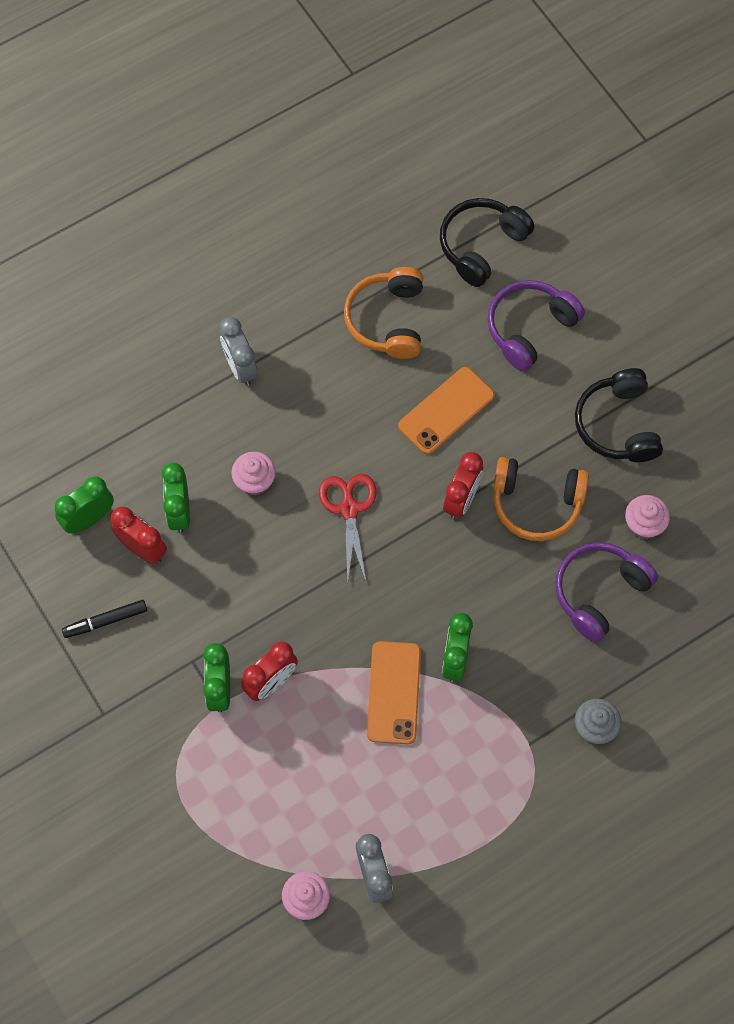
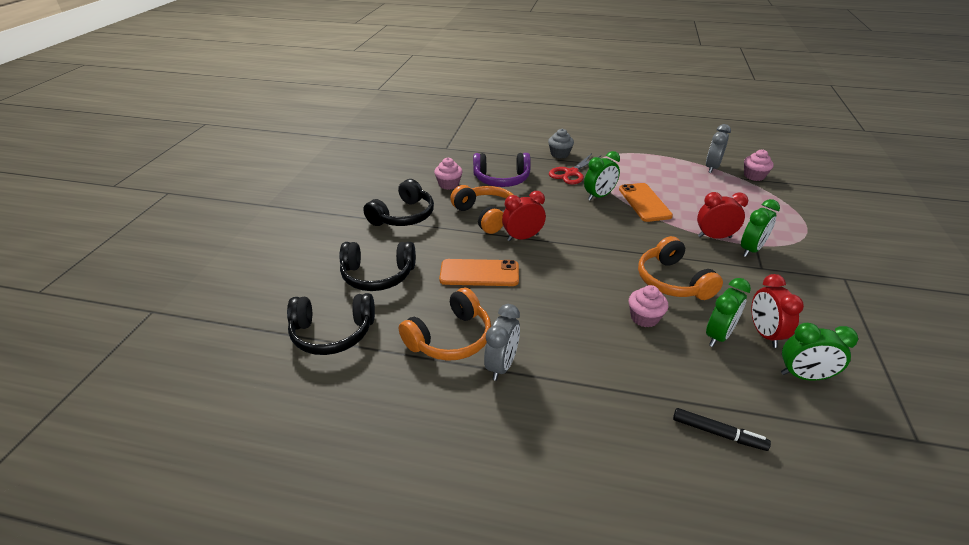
camera: 135 degrees left, 30 degrees down
(105, 621) = (819, 315): black marker -> black marker (718, 433)
(240, 367) = (591, 387): grey clock -> grey clock (501, 365)
(264, 558) = (672, 281): none -> orange headphones
(349, 509) = (593, 270): red scissors -> red scissors (571, 173)
(394, 692) = (644, 202): orange phone -> orange phone turned 60 degrees counterclockwise
(529, 328) = (378, 275): purple headphones -> black headphones

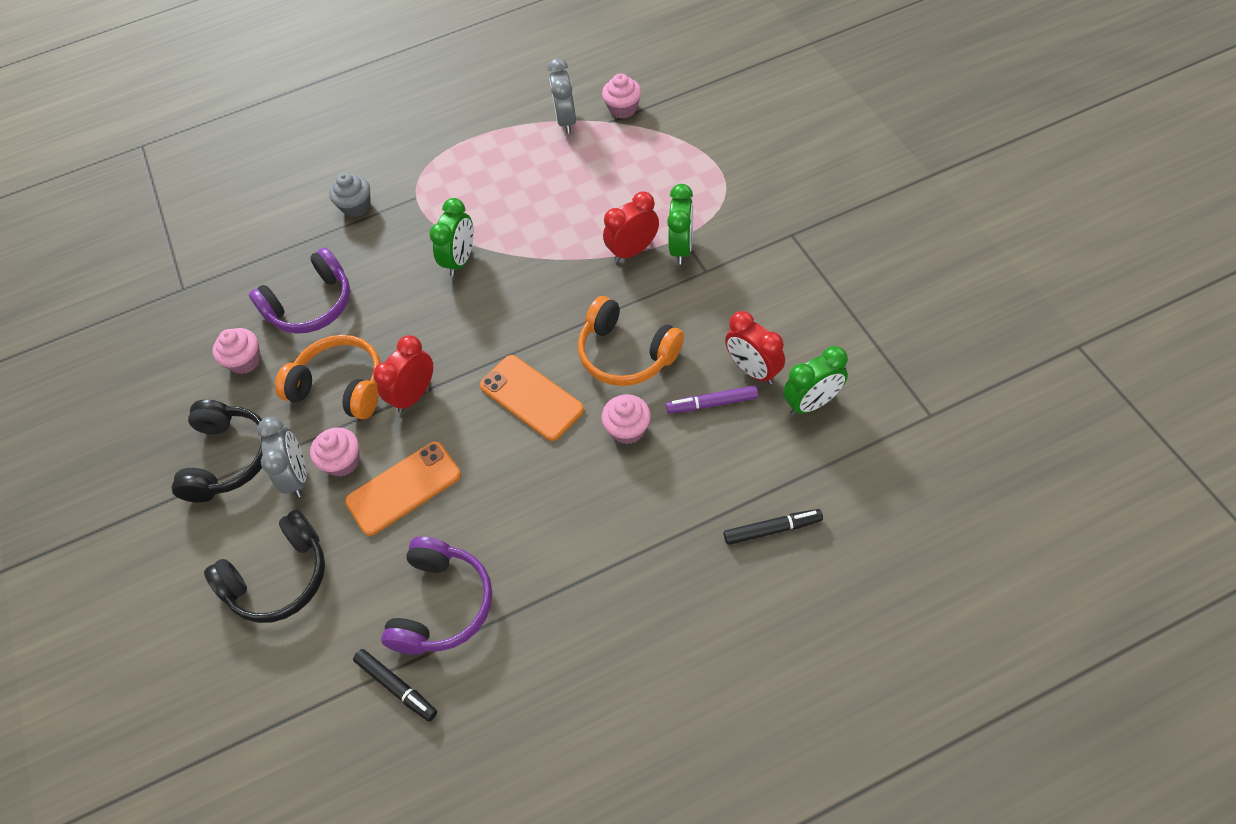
camera: 30 degrees left, 20 degrees up
(332, 333) = (298, 698): black headphones -> none
(387, 362) = (397, 686): none -> black marker
(450, 338) = (442, 605): orange headphones -> purple headphones
(457, 245) = (342, 461): none -> pink cupcake
(501, 365) = (523, 600): grey clock -> grey clock (297, 476)
(571, 173) = (397, 236): red scissors -> none
(644, 202) = (522, 238): orange phone -> orange phone (531, 397)
(718, 336) = (712, 403): green clock -> purple marker

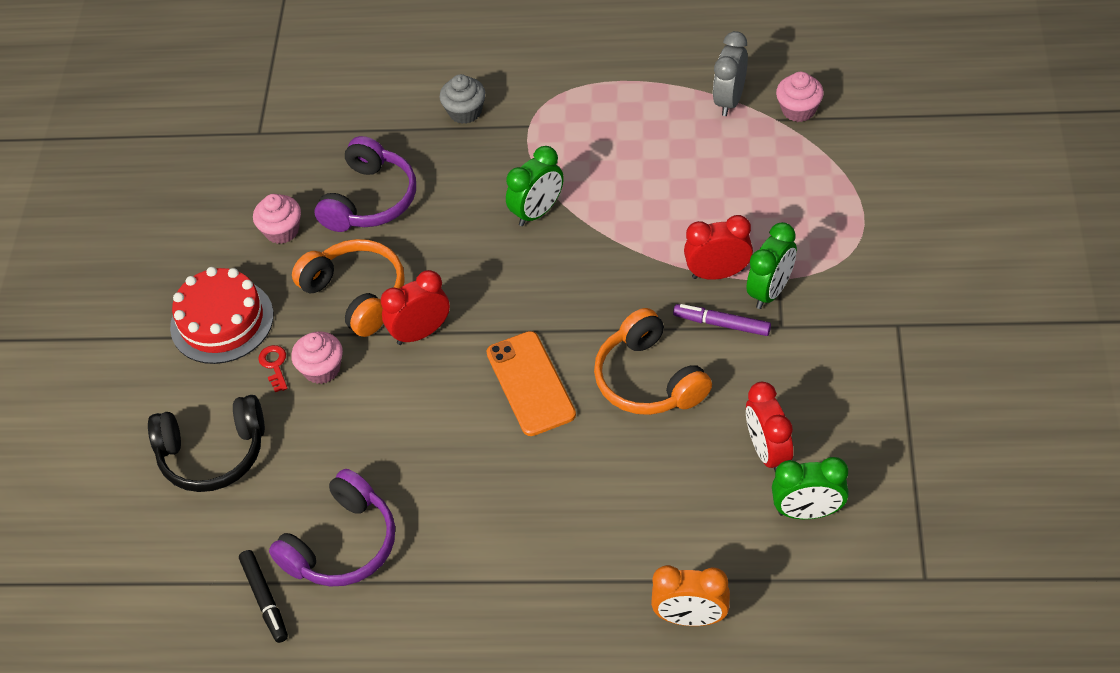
camera: 25 degrees right, 5 degrees down
(228, 458) = (222, 321): black headphones -> red cake
(297, 476) = (274, 365): grey clock -> red key
(311, 305) = (370, 200): purple headphones -> purple headphones turned 60 degrees counterclockwise
(404, 488) = (364, 420): orange phone -> none
(627, 429) = (606, 456): pink cupcake -> none
(712, 403) = (705, 467): purple marker -> purple marker (722, 324)
(772, 529) = (691, 617): black marker -> orange clock

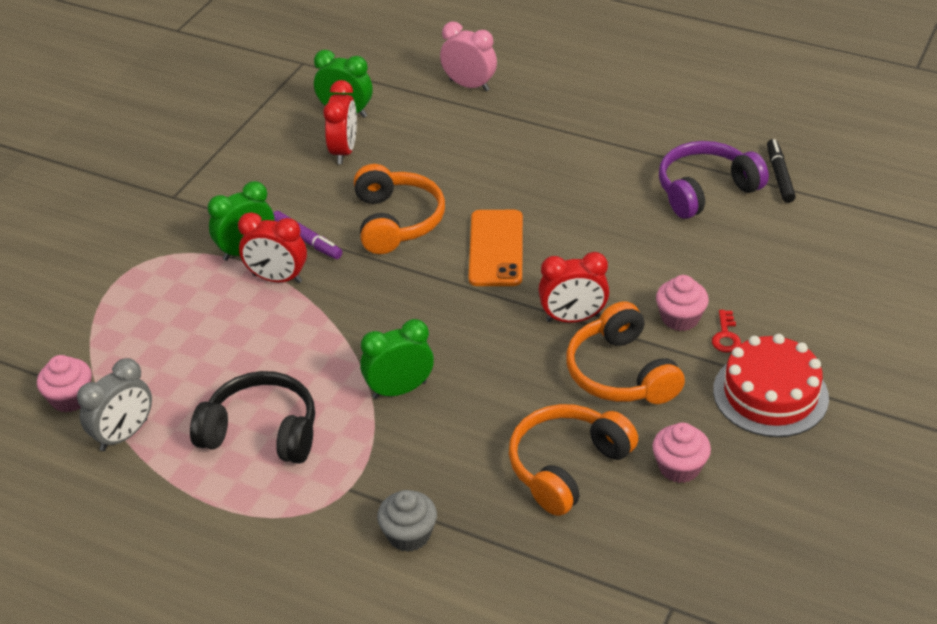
camera: 160 degrees left, 10 degrees down
(213, 454) = (803, 283): black headphones -> black headphones (261, 432)
(370, 200) = (567, 467): purple headphones -> orange headphones
(691, 617) = (469, 85): orange clock -> pink clock

